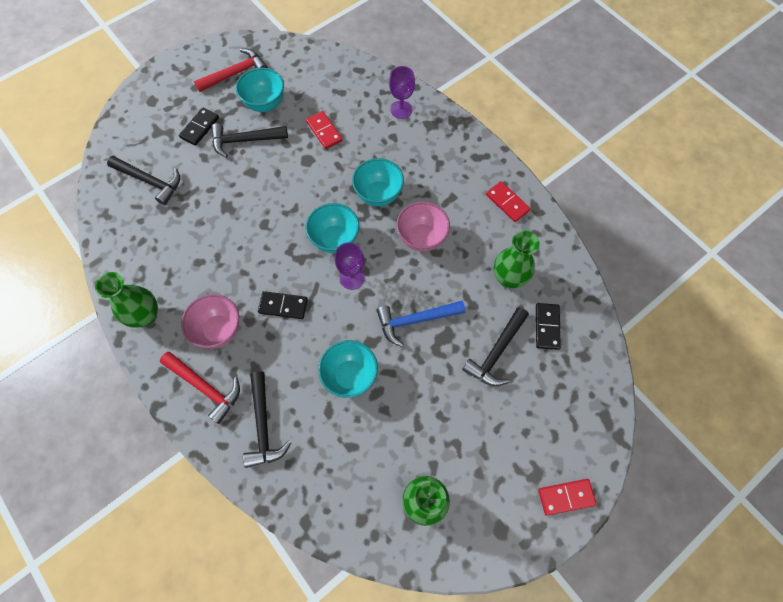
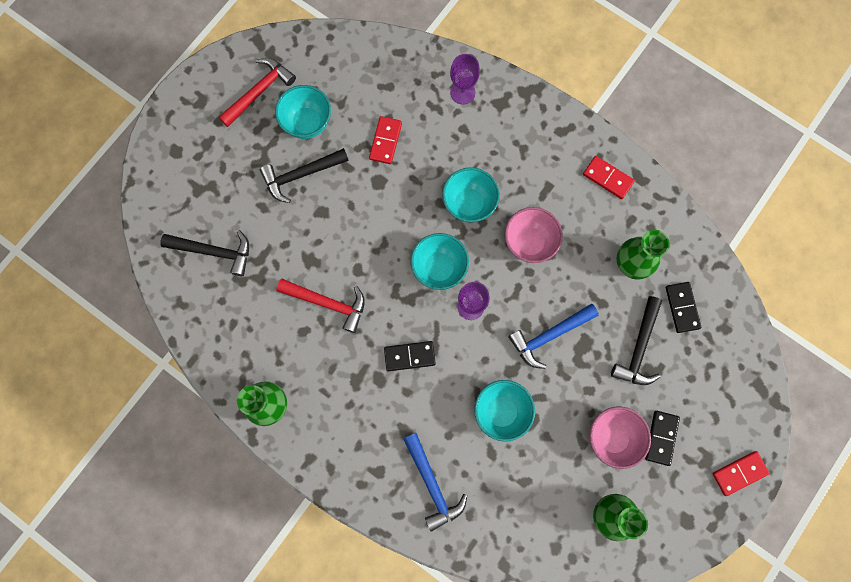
camera: 15 degrees left, 10 degrees up
(200, 128) = (244, 172): black domino -> black domino (661, 438)
(205, 387) = (360, 463): red hammer -> red hammer (328, 303)
(218, 330) = (352, 400): pink bowl -> pink bowl (612, 437)
(263, 425) = (432, 485): black hammer -> blue hammer
(324, 131) = (385, 141): red domino -> red domino turned 60 degrees clockwise

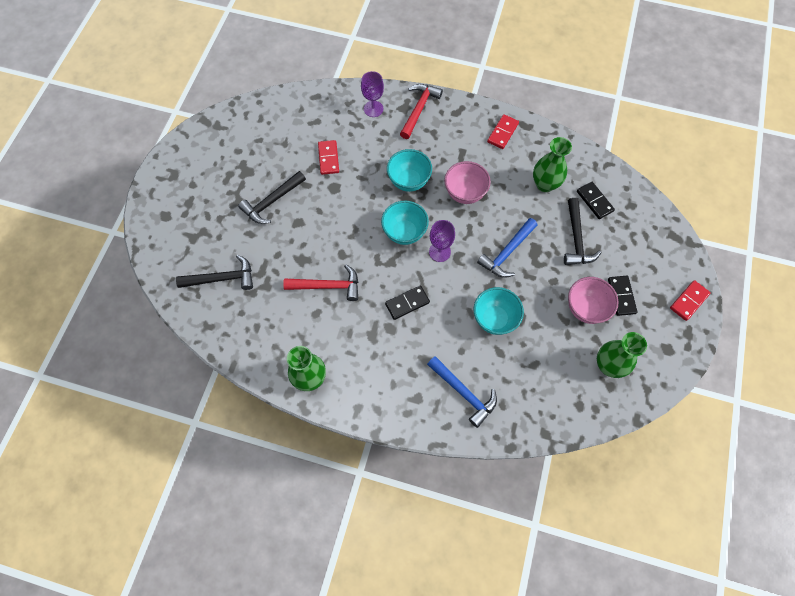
camera: 20 degrees left, 10 degrees down
(259, 91) = (218, 154): red hammer -> red hammer (419, 109)
(307, 123) = (263, 164): turquoise bowl -> none
(607, 178) = (502, 133): red domino -> red domino turned 75 degrees counterclockwise

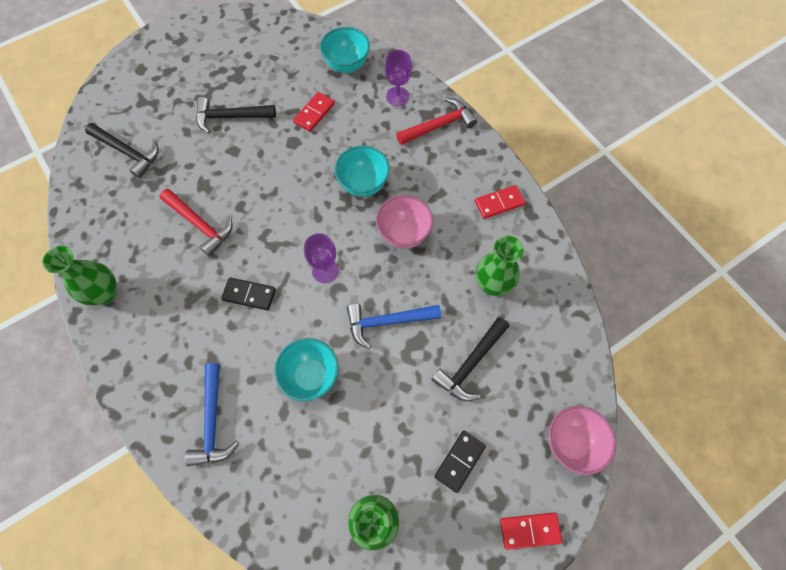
camera: 40 degrees right, 0 degrees up
(404, 233) = (312, 228): turquoise bowl -> turquoise bowl (347, 65)
(585, 308) = (409, 442): pink bowl -> pink bowl (571, 443)
(594, 201) = (528, 341): black domino -> none

